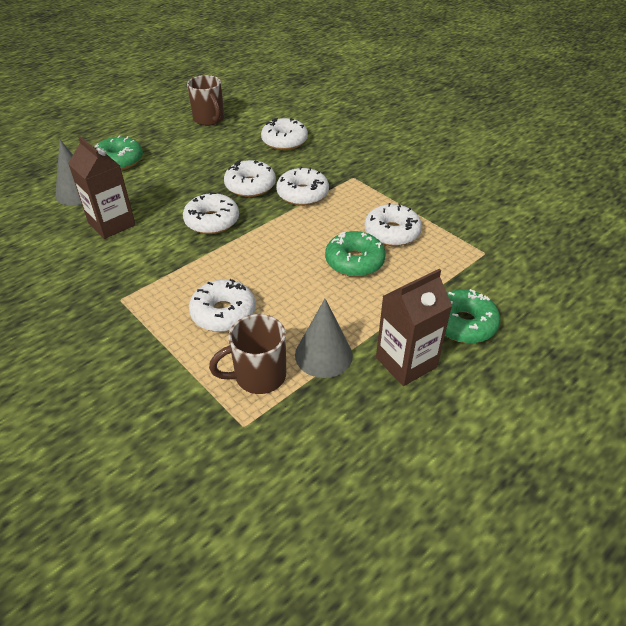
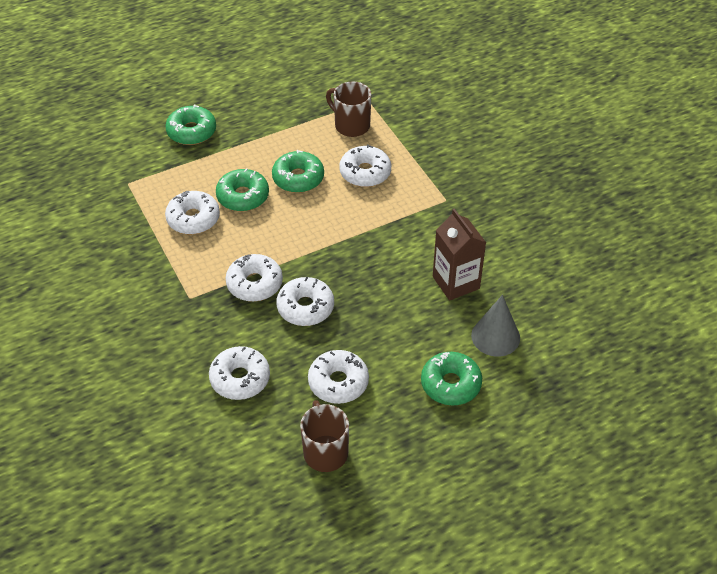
camera: 165 degrees left, 5 degrees up
(212, 221) = (356, 266): white donut -> white donut (338, 382)
(258, 376) = (351, 125): brown mug -> brown mug turned 135 degrees counterclockwise
(302, 291) = (298, 178): none -> green donut
(323, 355) = (302, 130): grey cone -> none
(406, 362) = (249, 115): brown carton -> none

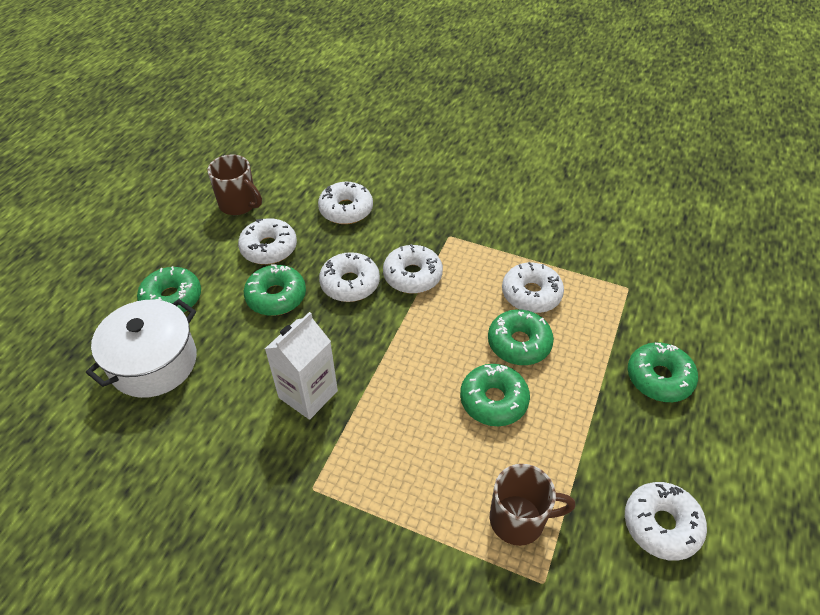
camera: 140 degrees right, 0 degrees up
(365, 172) = (434, 459): white donut -> white donut (661, 525)
(369, 333) = (276, 296): none -> green donut
(405, 249) = (308, 394): none -> white carton
(456, 282) = (229, 392): brown carton -> none
(495, 336) = (154, 363): grey cone -> white pot

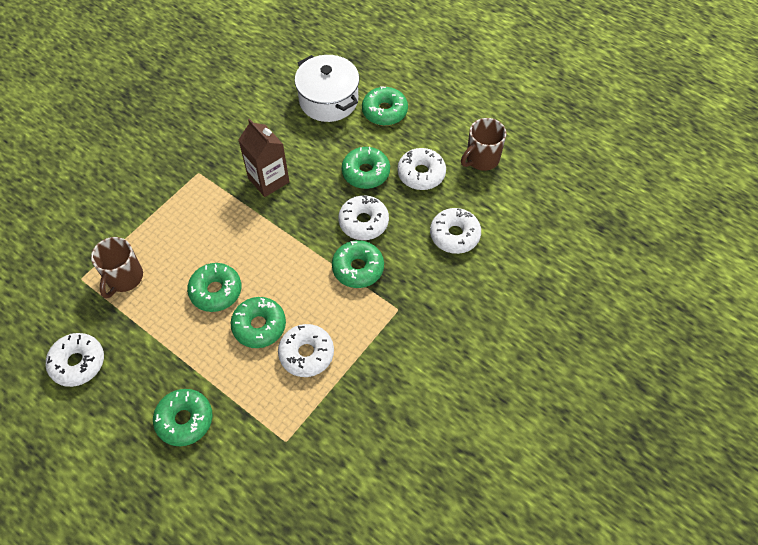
camera: 105 degrees right, 10 degrees up
(308, 394) = (268, 180): white carton -> brown carton
(412, 276) = (358, 268): white donut -> green donut

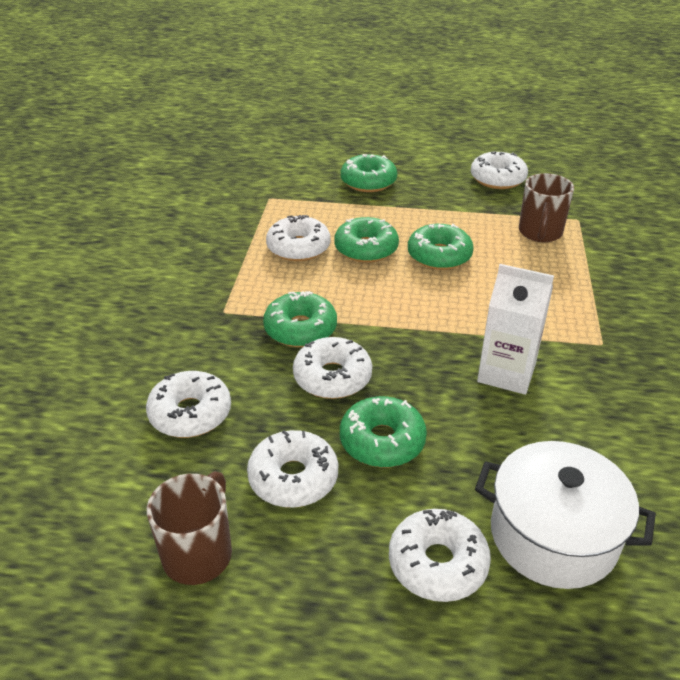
camera: 150 degrees right, 20 degrees down
(124, 278) = (540, 233): brown mug -> brown mug turned 150 degrees counterclockwise
(268, 180) = (506, 373): brown carton -> white carton
(384, 111) = (437, 563): green donut -> white donut

